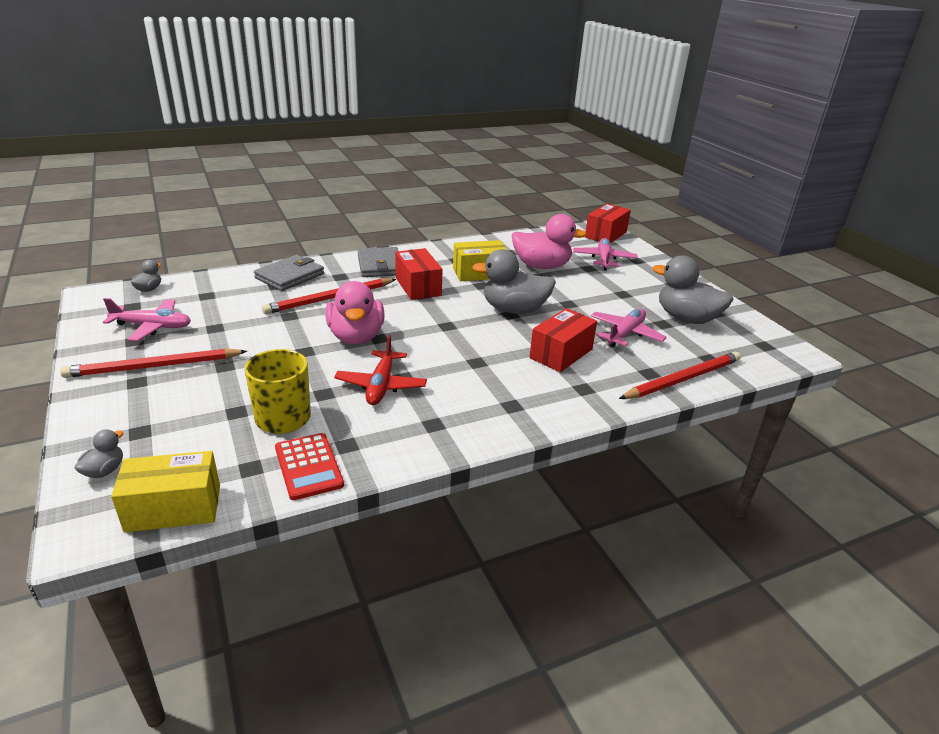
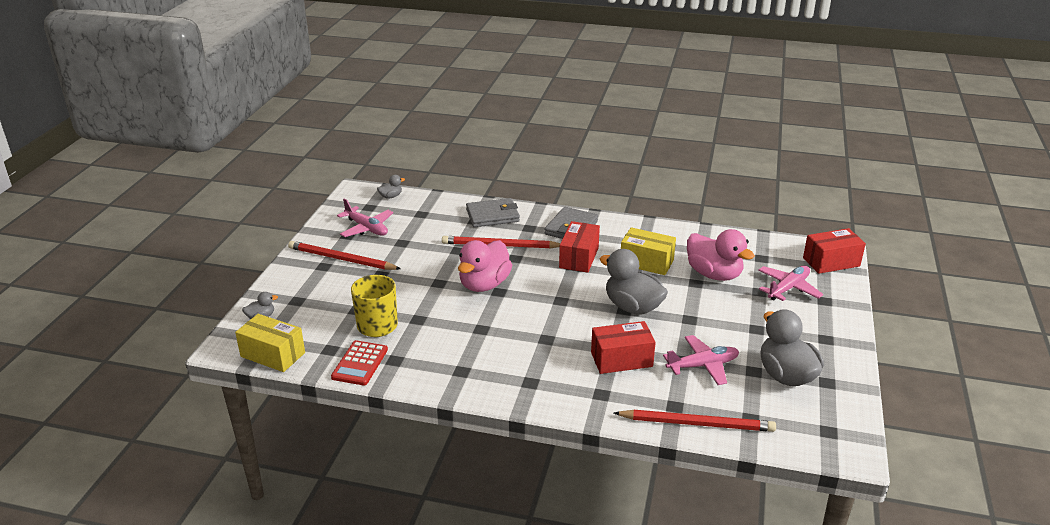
camera: 40 degrees right, 0 degrees up
(381, 385) = (459, 329): red plane -> none

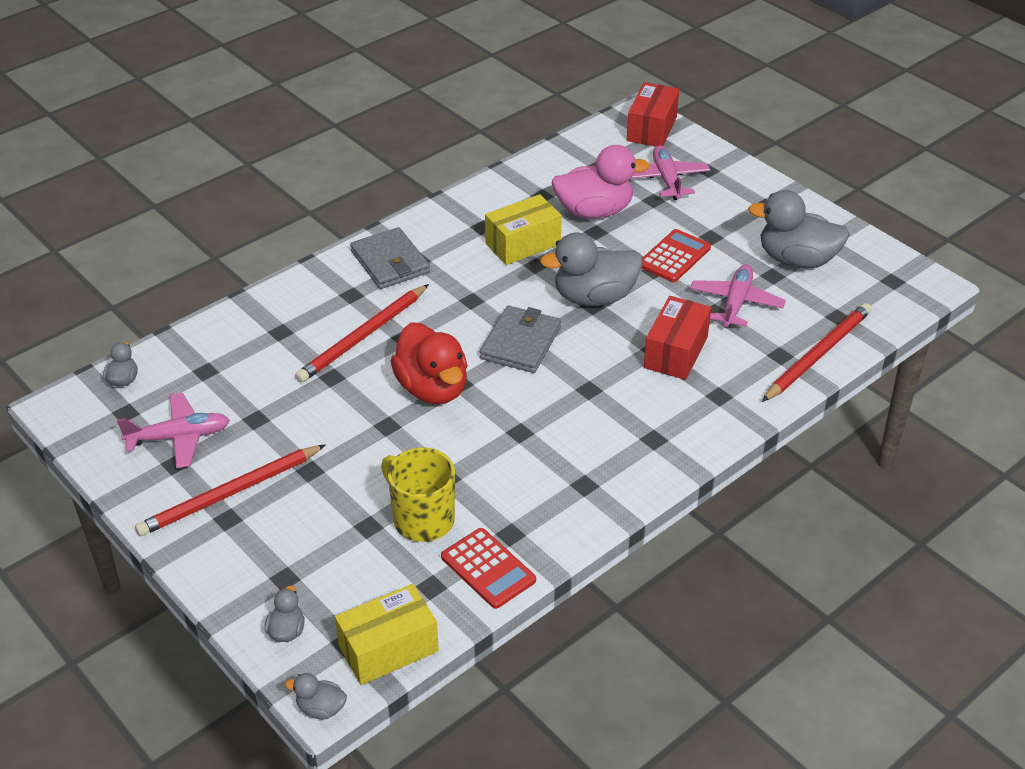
camera: 55 degrees left, 10 degrees up
(215, 351) = (321, 708): none -> grey duck
(484, 284) = (432, 388): pink duck -> red duck
(492, 215) = (287, 311): grey wallet -> grey wallet (520, 343)
(579, 258) = (459, 287): red box -> none
(714, 322) = (674, 257): none -> red calculator

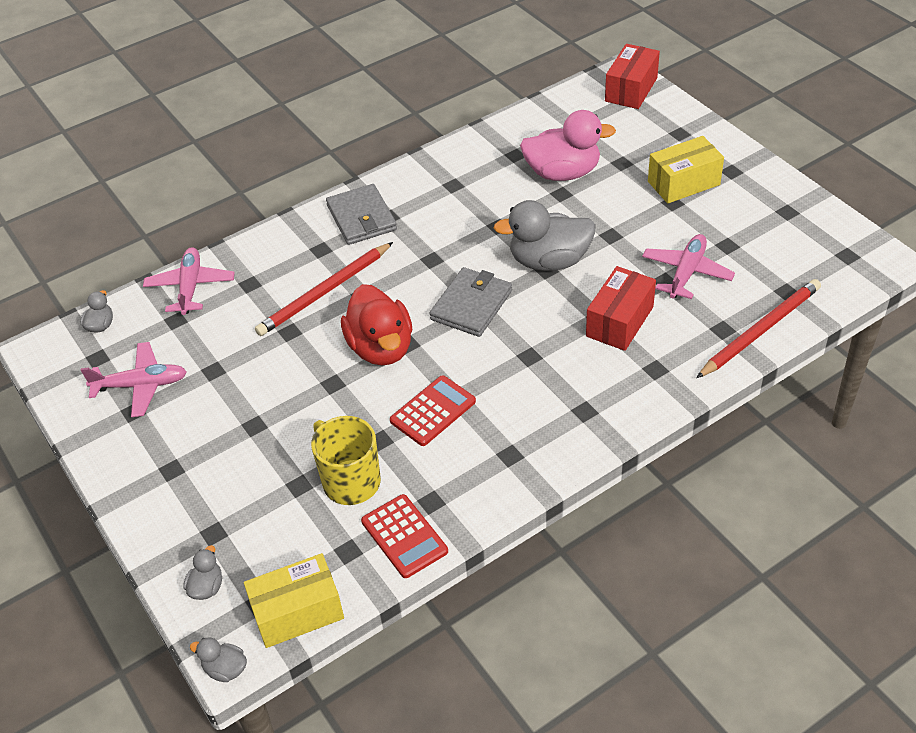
camera: 10 degrees right, 5 degrees up
(231, 493) = (178, 444): red pencil -> none
(523, 244) = (489, 204): yellow box -> yellow box (683, 183)
(667, 179) = (638, 142): pink plane -> pink plane (190, 287)
(674, 257) = (633, 222): red calculator -> red calculator (433, 411)
(796, 260) = (754, 230): grey duck -> none

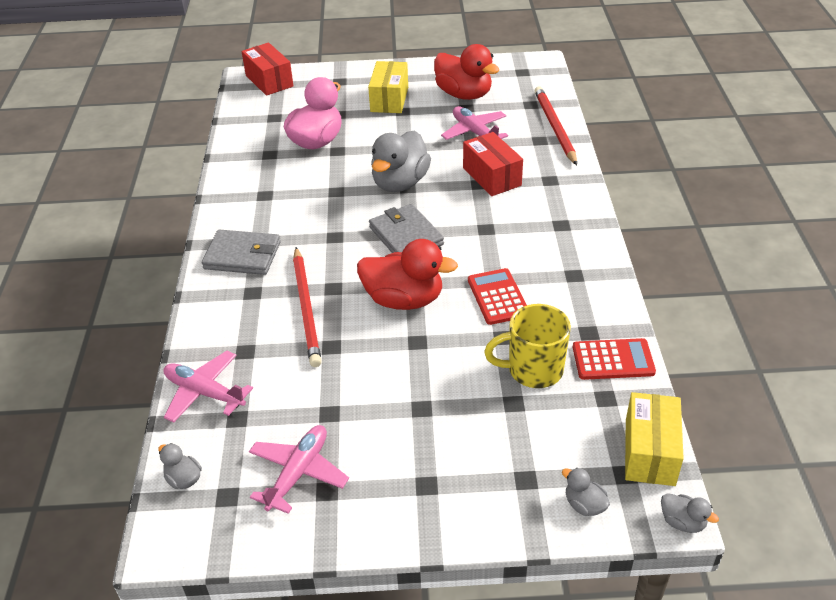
camera: 60 degrees left, 5 degrees down
(225, 669) = (682, 522): grey duck -> grey duck turned 105 degrees counterclockwise
(750, 231) = (464, 94): none -> red duck

